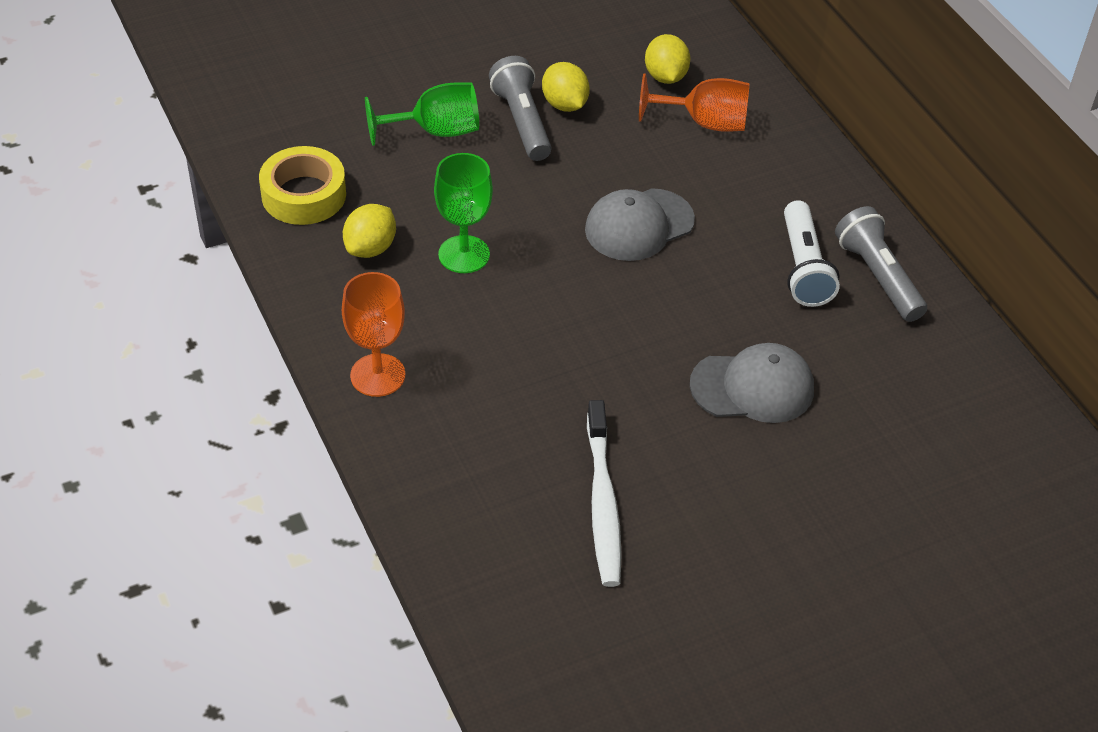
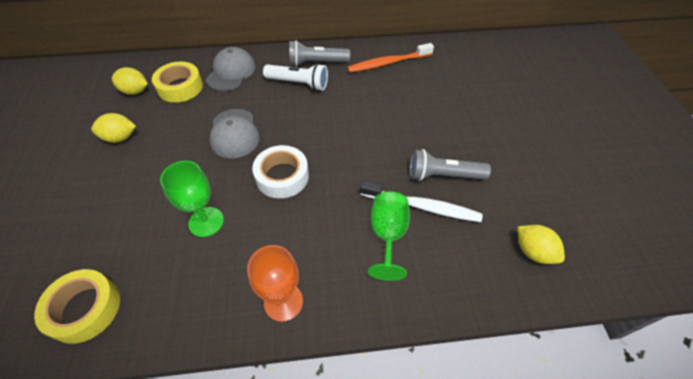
camera: 70 degrees left, 5 degrees up
(370, 248) = (167, 276): yellow lemon -> yellow lemon (533, 252)
(436, 131) = (89, 208): green goblet -> green goblet (387, 235)
(522, 121) = (117, 161): grey flashlight -> grey flashlight (443, 175)
(580, 310) = (282, 176): none -> white tape
(704, 123) = (180, 87): orange goblet -> yellow tape
(752, 387) = (365, 123): grey cap -> grey cap (231, 72)
(948, 386) = (388, 63): none -> orange toothbrush

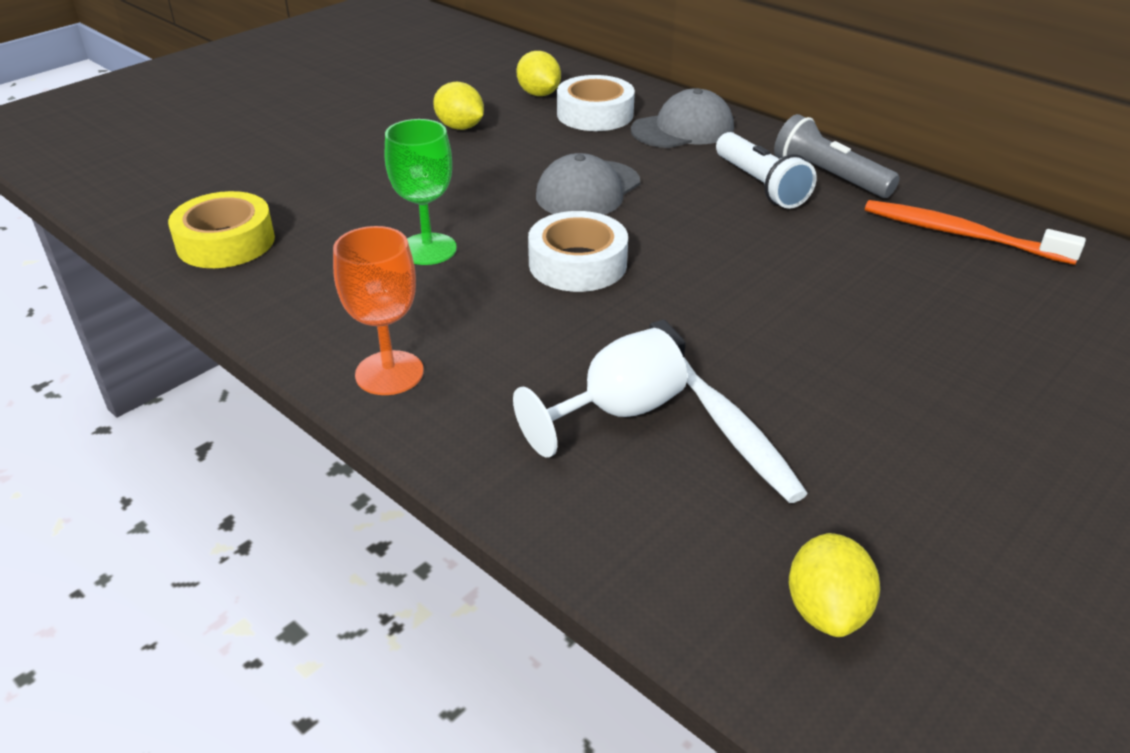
camera: 50 degrees right, 15 degrees down
(180, 87) = (595, 114): yellow tape -> white tape
(387, 235) = (616, 412): green goblet -> white goblet
(443, 175) = (823, 413): grey flashlight -> none

